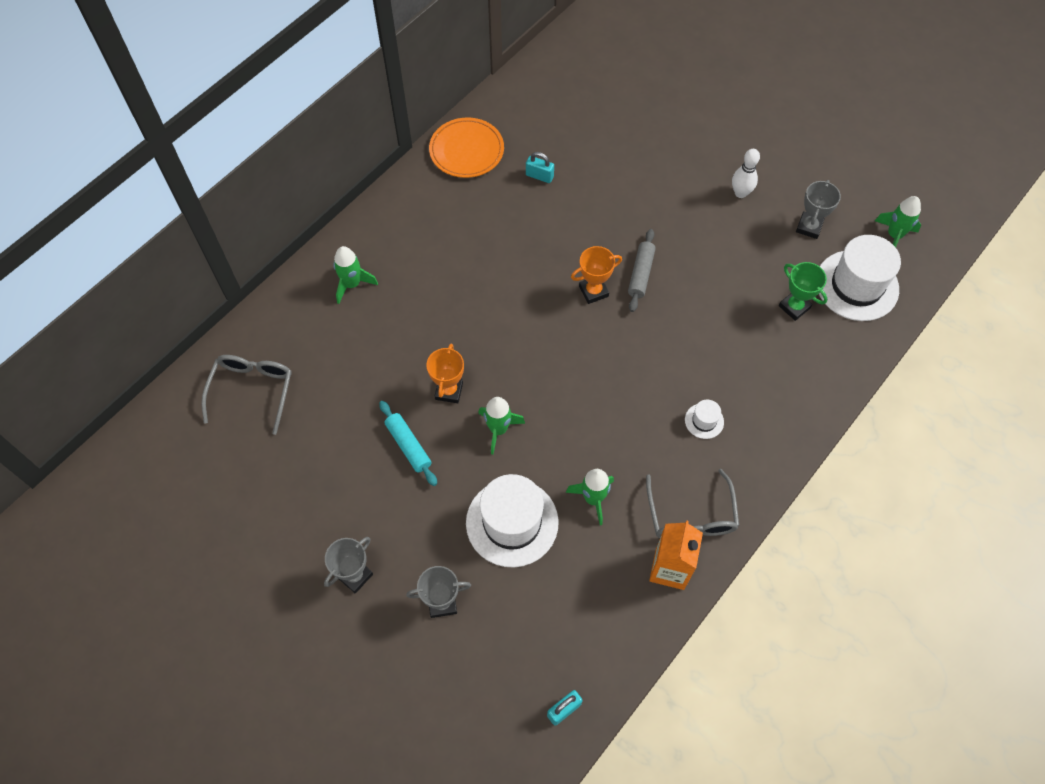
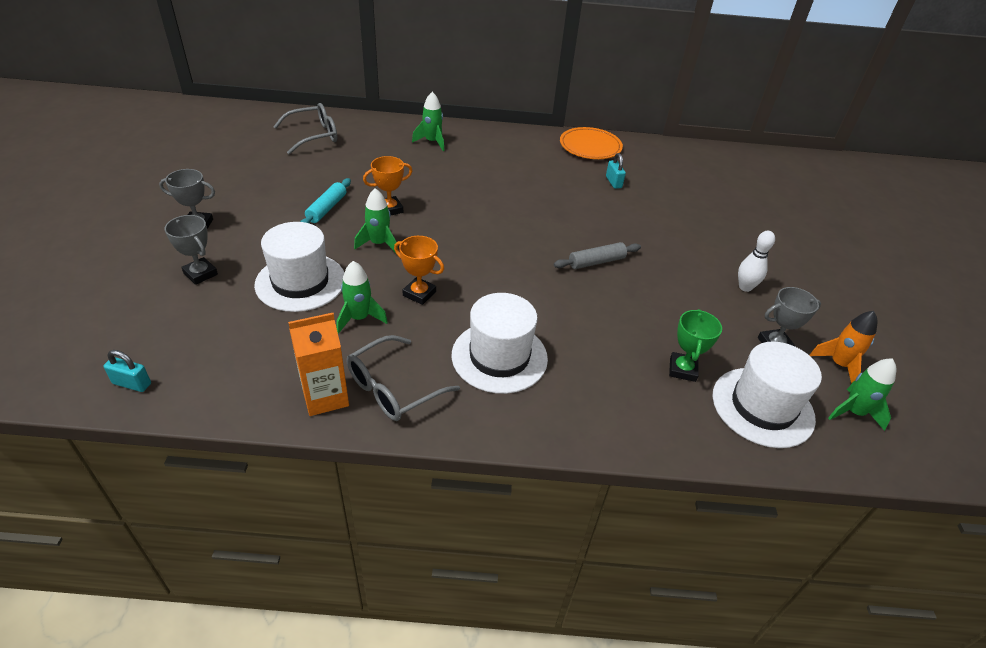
camera: 50 degrees right, 20 degrees down
(593, 291) = (551, 244): orange trophy -> orange trophy (419, 294)
(704, 421) = (499, 356): white hat -> white hat, size x2.25
(851, 204) = (839, 365): none -> orange rocket

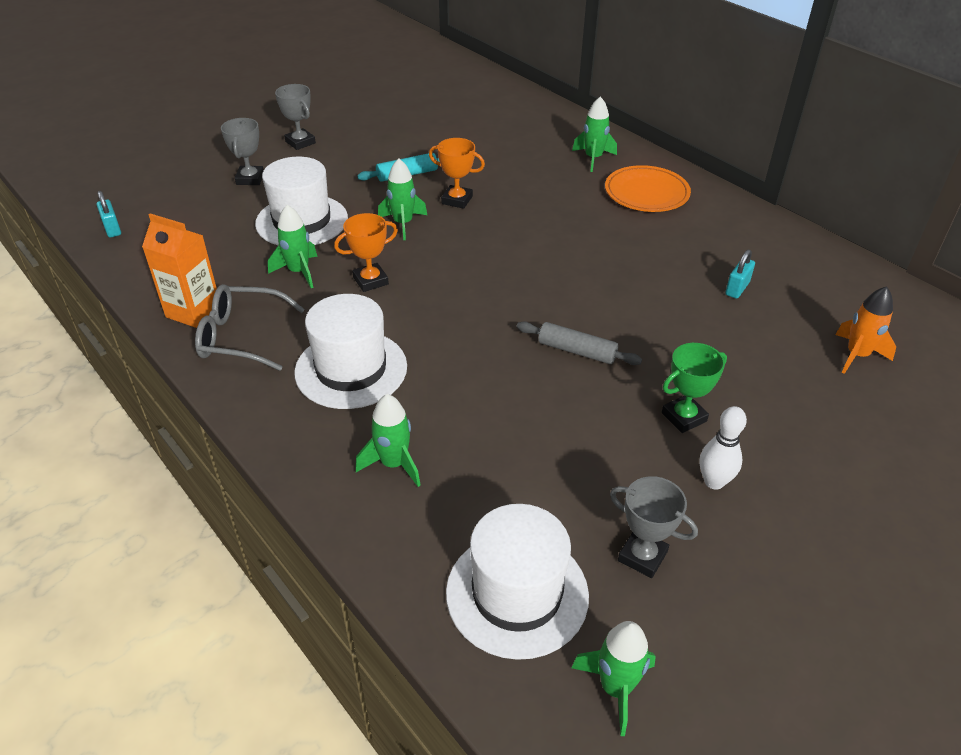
camera: 50 degrees right, 0 degrees up
(314, 136) = (491, 109): grey glasses -> none
(419, 294) = (370, 281): orange trophy -> orange trophy turned 75 degrees clockwise
(590, 146) = (773, 239): orange plate -> orange plate (646, 193)
(611, 392) = (394, 464): none -> green rocket
(682, 369) = (493, 499): green trophy -> green trophy (684, 417)
(839, 365) = (690, 636): orange rocket -> orange rocket (857, 355)

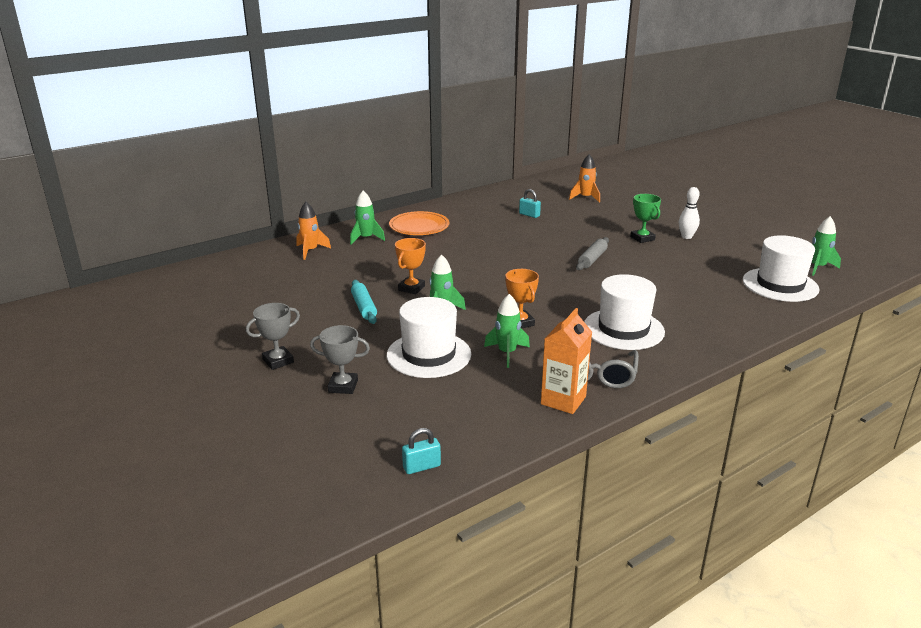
camera: 85 degrees left, 15 degrees down
(394, 464) = (706, 314): green rocket -> none
(546, 129) = (310, 251): none -> orange rocket
(642, 556) = (741, 256): grey trophy -> none

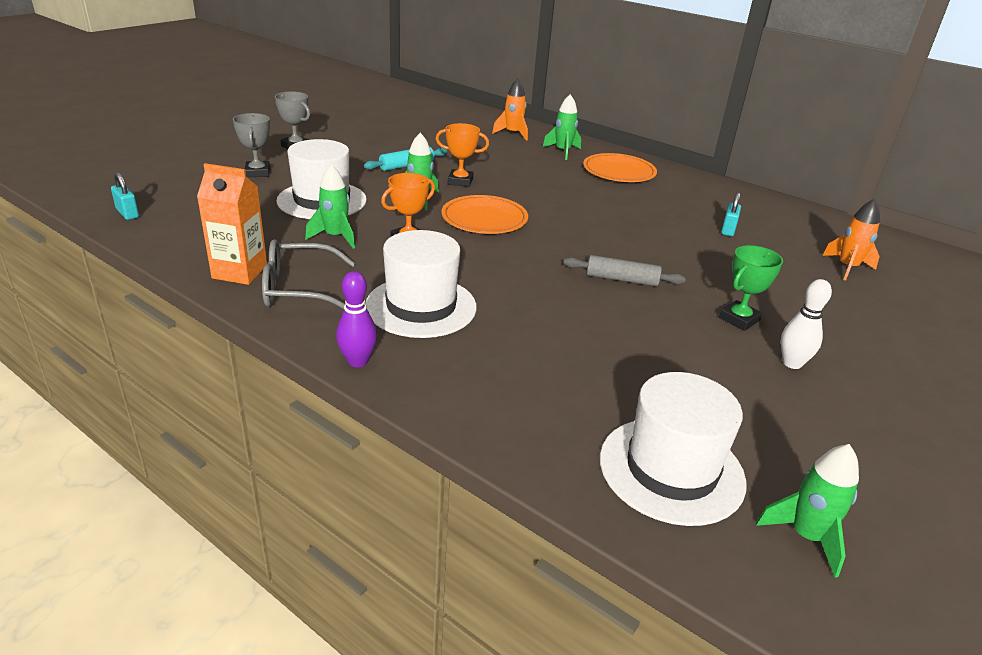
camera: 70 degrees right, 5 degrees up
(489, 289) = (484, 219): none -> orange plate
(693, 358) = (358, 361): none -> purple bowling pin

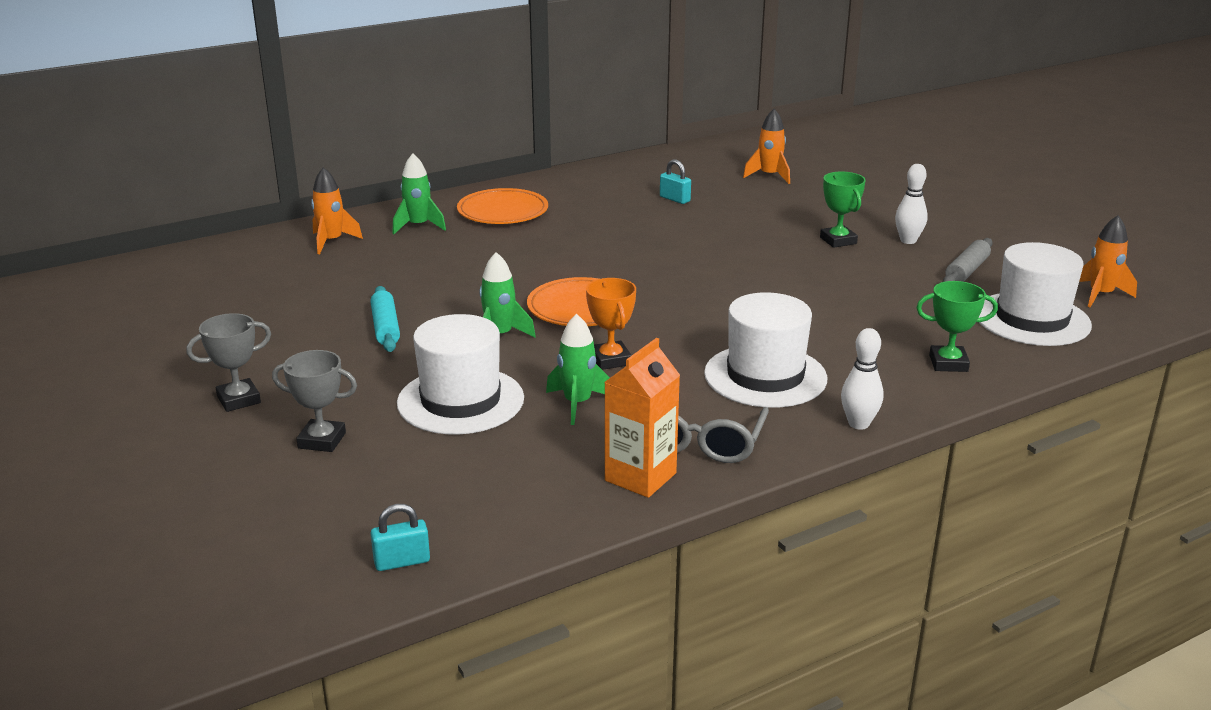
camera: 65 degrees left, 5 degrees down
(358, 361) = (858, 424): purple bowling pin -> white bowling pin
(460, 181) = (464, 302): orange trophy -> none
(511, 408) = (948, 363): none -> green trophy
(621, 279) = (750, 269): grey rolling pin -> grey rolling pin (967, 271)
(806, 536) = (1100, 295): green rocket -> orange rocket

